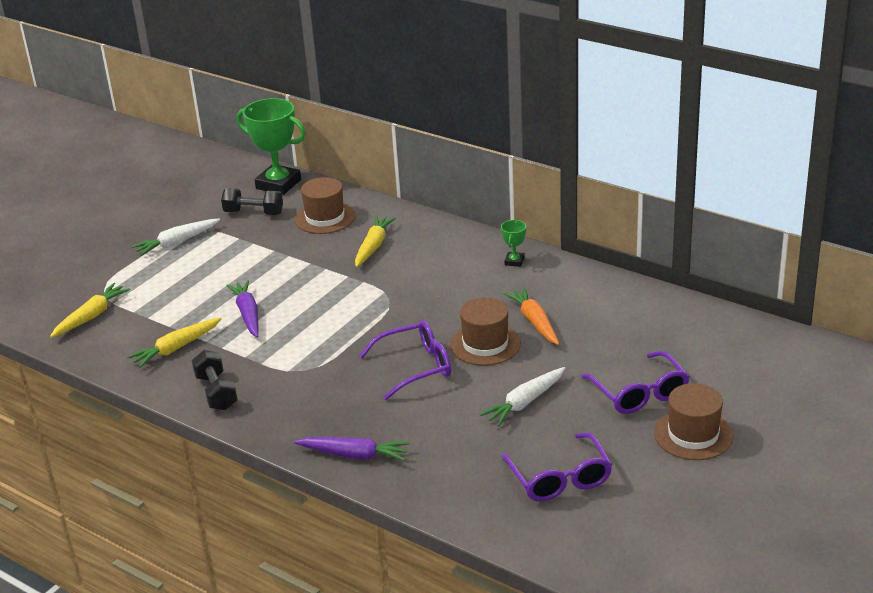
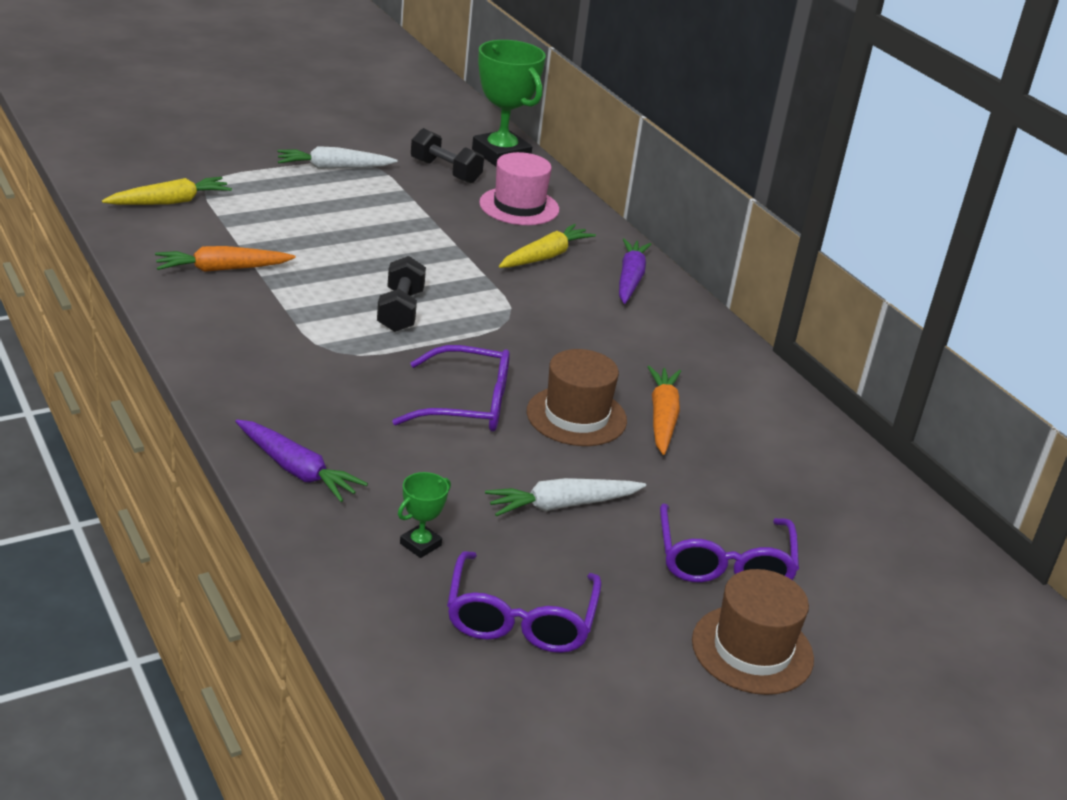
camera: 20 degrees right, 0 degrees up
(176, 348) = (222, 269): yellow carrot -> orange carrot
(216, 392) = (215, 332): black dumbbell -> black dumbbell (400, 311)
(248, 314) = (334, 267): purple carrot -> purple carrot (630, 279)
(325, 218) = (519, 206): brown hat -> pink hat
(514, 261) = (700, 340): green trophy -> green trophy (420, 544)

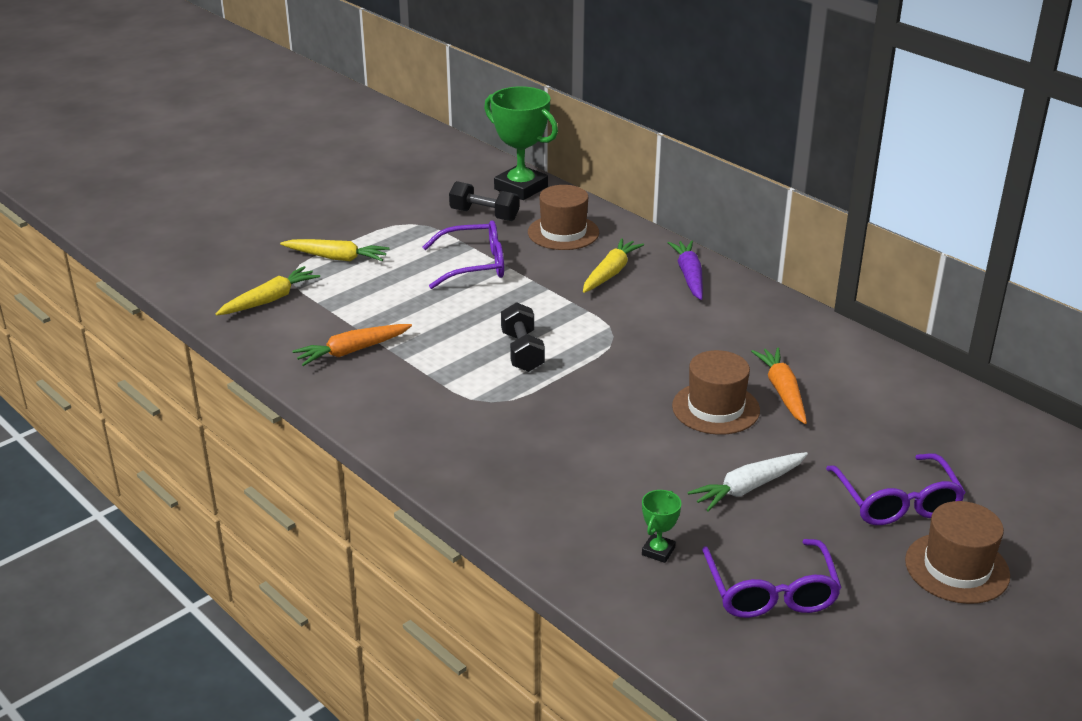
camera: 10 degrees left, 0 degrees up
(264, 178) = (336, 258): none -> yellow carrot
(297, 470) = (522, 514): purple carrot -> none
(333, 167) = (389, 234): white carrot -> none
(467, 404) = (624, 421): purple glasses -> purple glasses (474, 265)
(519, 206) = (563, 232): pink hat -> brown hat

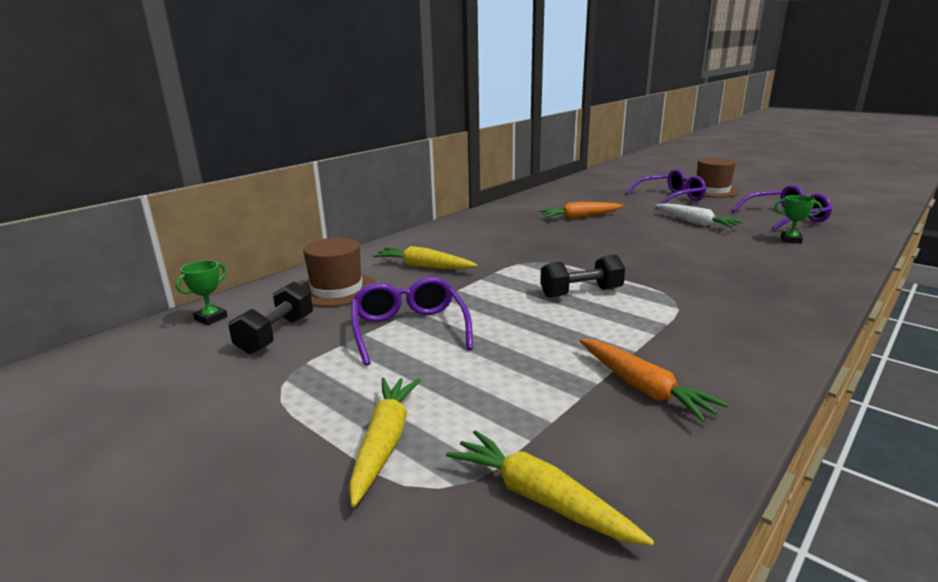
camera: 95 degrees left, 10 degrees down
(521, 188) = (211, 318): green trophy -> green trophy, size x0.45
(689, 276) = (427, 241): purple carrot -> none
(715, 408) = (614, 231): brown hat -> none

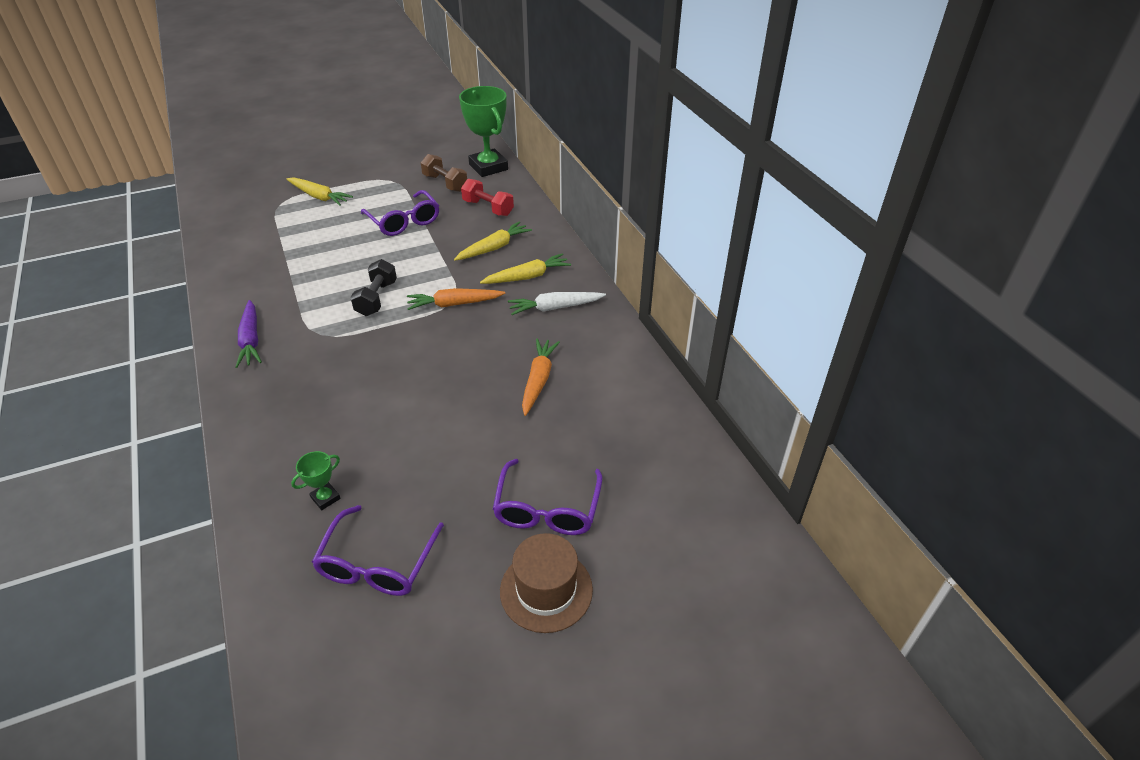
camera: 115 degrees right, 20 degrees up
(211, 318) = (488, 167): green trophy -> green trophy, size x2.23
(276, 334) = (445, 183): black dumbbell -> brown dumbbell
(337, 289) = (488, 208): brown hat -> red dumbbell
(409, 329) = (404, 221): purple glasses -> purple glasses turned 45 degrees clockwise
(540, 498) = (249, 219): yellow carrot -> yellow carrot (527, 277)
(643, 388) = (265, 271): orange carrot -> orange carrot (454, 304)
(695, 223) = (440, 460): white carrot -> white carrot (555, 308)
(752, 332) = (251, 340): none -> purple carrot

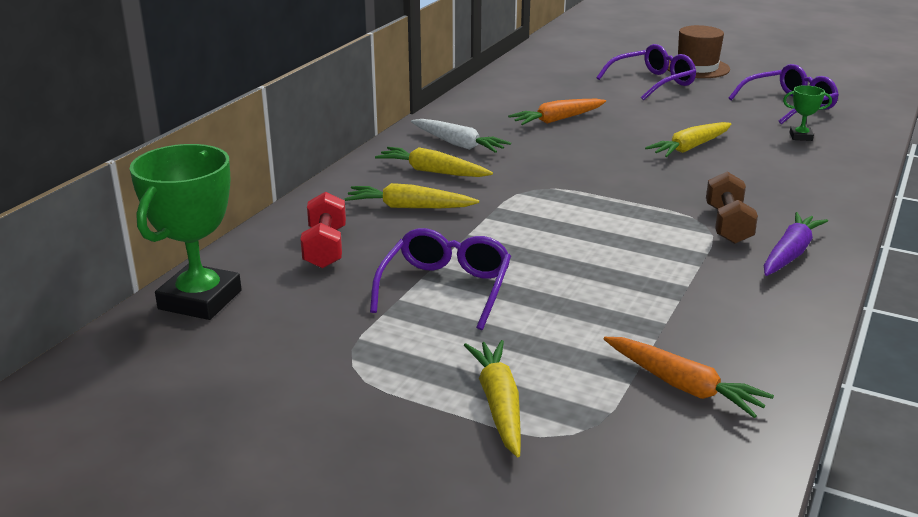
camera: 130 degrees left, 15 degrees down
(376, 298) = (606, 225): black dumbbell -> none
(402, 412) = (690, 148): none -> yellow carrot
(445, 183) = (298, 311): brown dumbbell -> brown dumbbell (728, 225)
(454, 304) = (537, 185): orange carrot -> orange carrot (683, 386)

